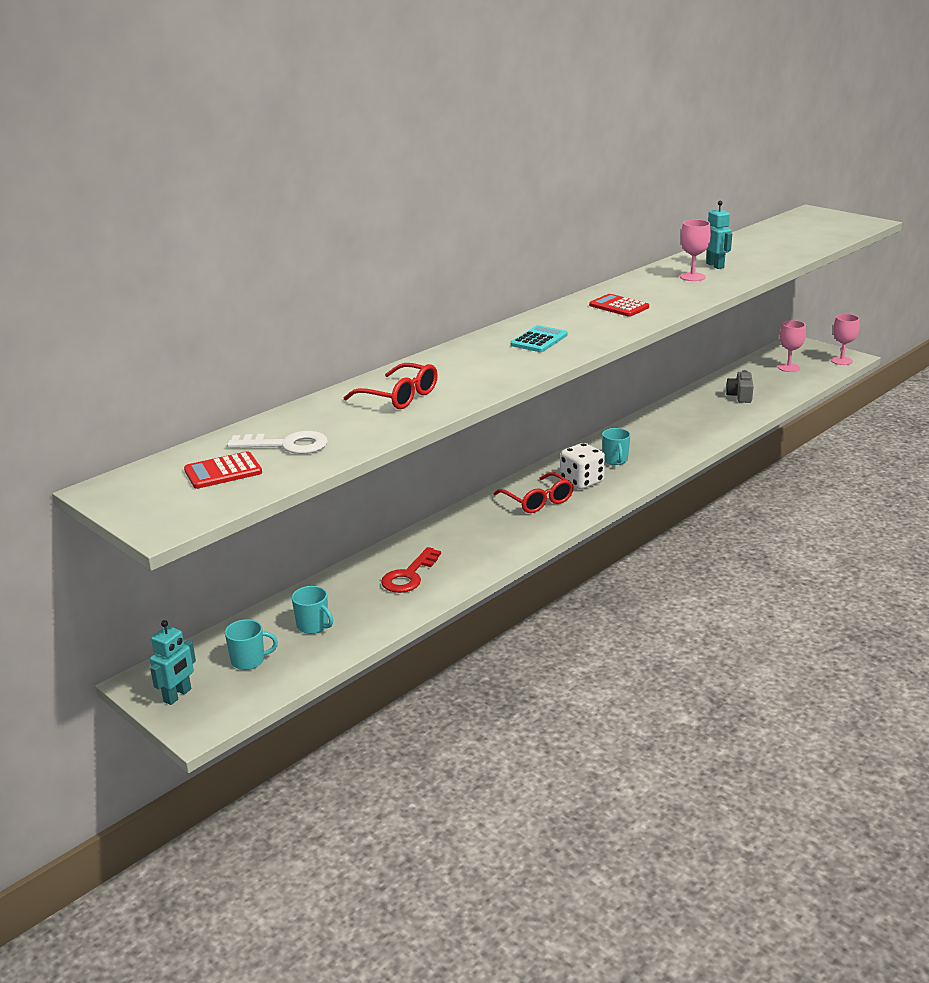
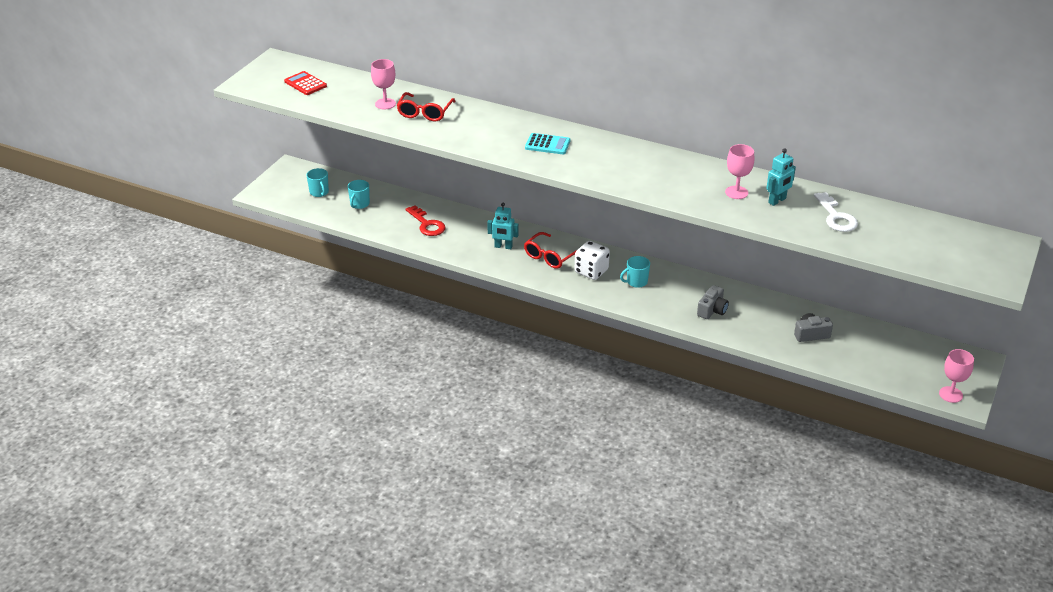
camera: 70 degrees right, 10 degrees up
(178, 695) = (282, 180): turquoise robot -> turquoise robot (503, 247)
(287, 445) = (343, 93): white key -> white key (836, 217)
(409, 576) = (427, 224): red key -> red key turned 135 degrees counterclockwise
(619, 306) = (639, 167): red calculator -> none
(684, 431) = (712, 310): none -> grey camera
(788, 367) = (903, 359): pink goblet -> pink goblet (385, 104)

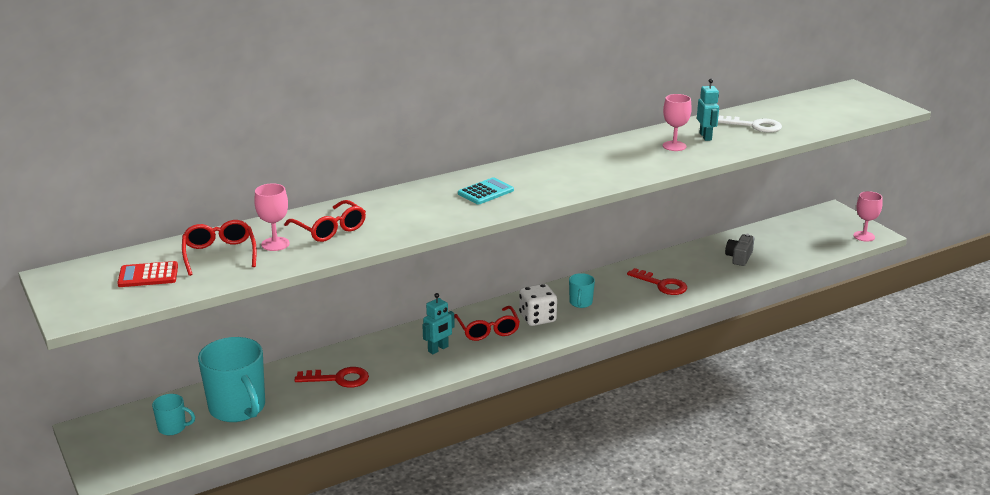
camera: 55 degrees left, 10 degrees down
(353, 93) = (219, 254): none -> red glasses
(359, 204) = (238, 408): turquoise mug -> turquoise mug, size x2.10
(712, 310) = (662, 285): grey camera -> red key

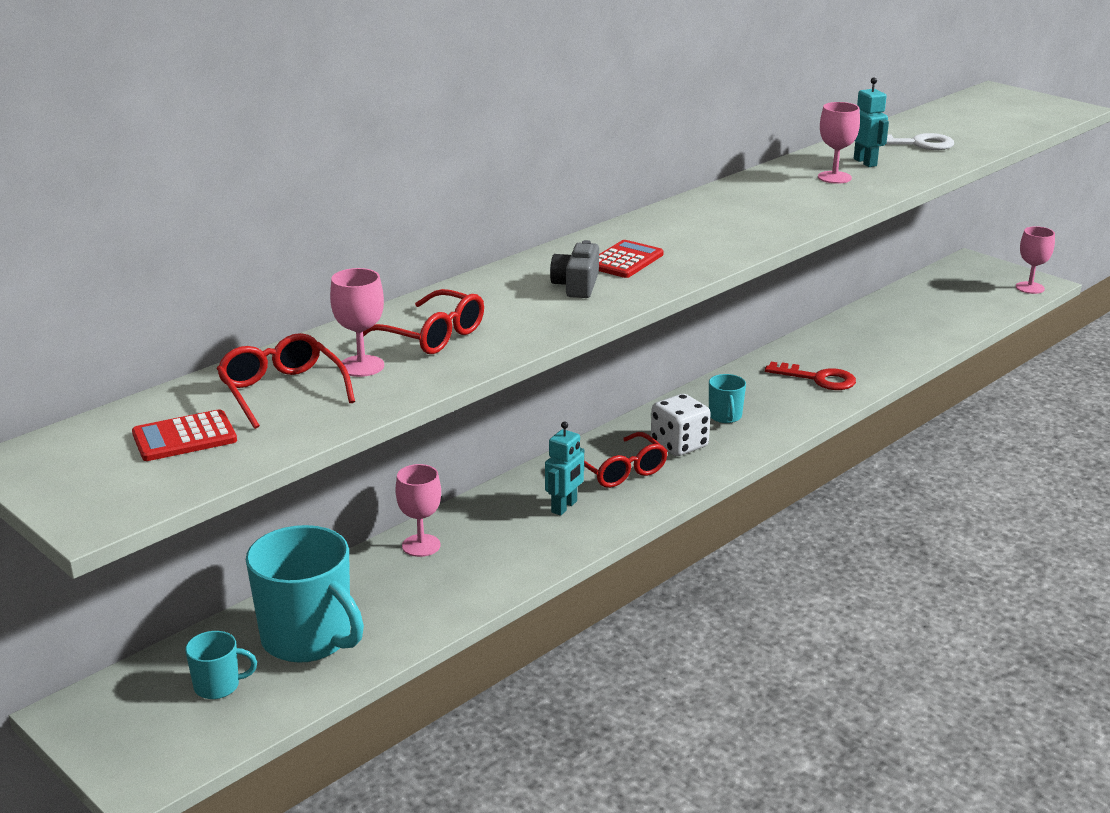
camera: 15 degrees left, 0 degrees up
(335, 360) = (421, 545): none -> pink goblet
(338, 379) = (441, 571): red key -> none
(485, 192) = (625, 260): turquoise calculator -> red calculator
(739, 257) = (894, 332): grey camera -> grey camera (576, 285)

